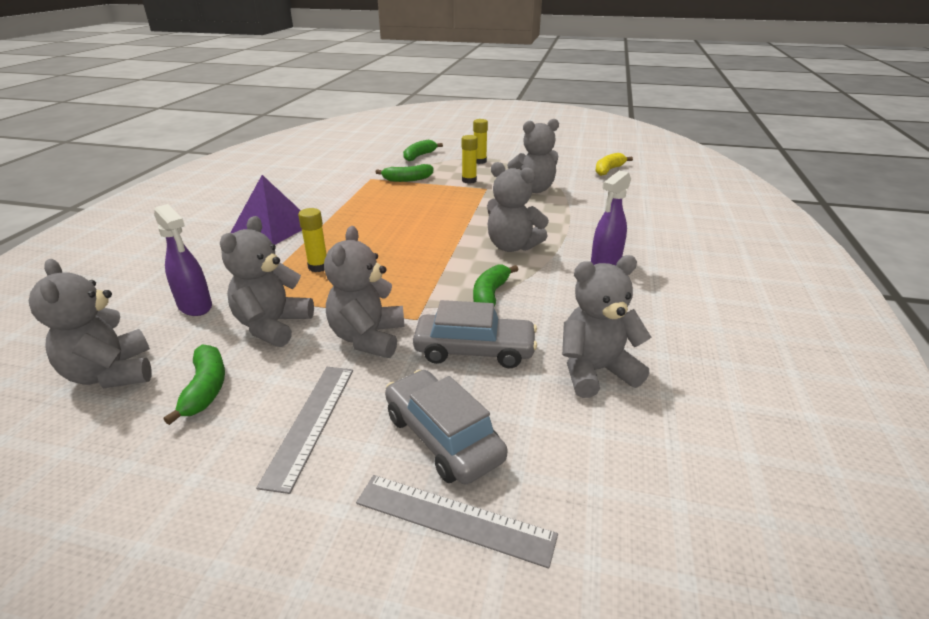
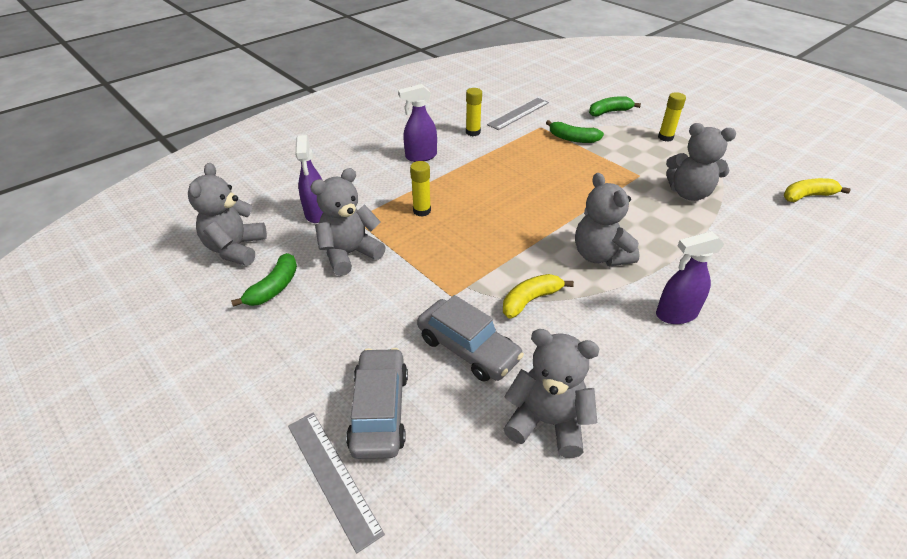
camera: 35 degrees right, 10 degrees up
(273, 228) = (420, 156): purple pyramid -> purple spray bottle
(311, 423) = (311, 349): grey ruler -> grey ruler (518, 113)
(368, 338) = (402, 296): grey teddy bear -> none
(469, 180) = (631, 159): yellow glue stick -> yellow glue stick (473, 132)
(490, 295) = (530, 300): green banana -> yellow banana

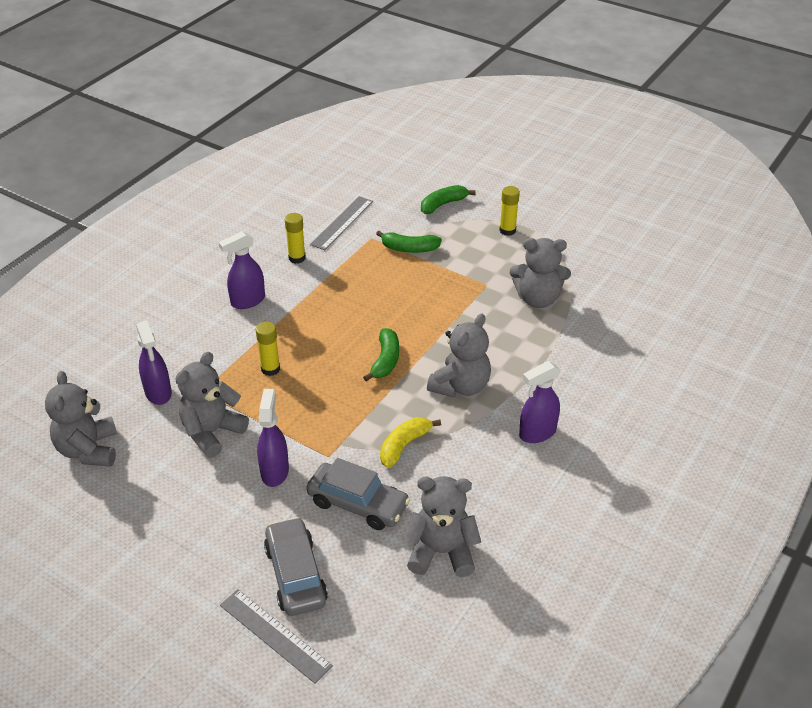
camera: 15 degrees left, 0 degrees up
(274, 288) = (149, 483): green banana -> green banana (385, 360)
(395, 300) = (275, 471): none -> purple spray bottle
(600, 255) = (460, 386): grey teddy bear -> grey teddy bear turned 105 degrees counterclockwise
(807, 196) = (651, 282): yellow banana -> none

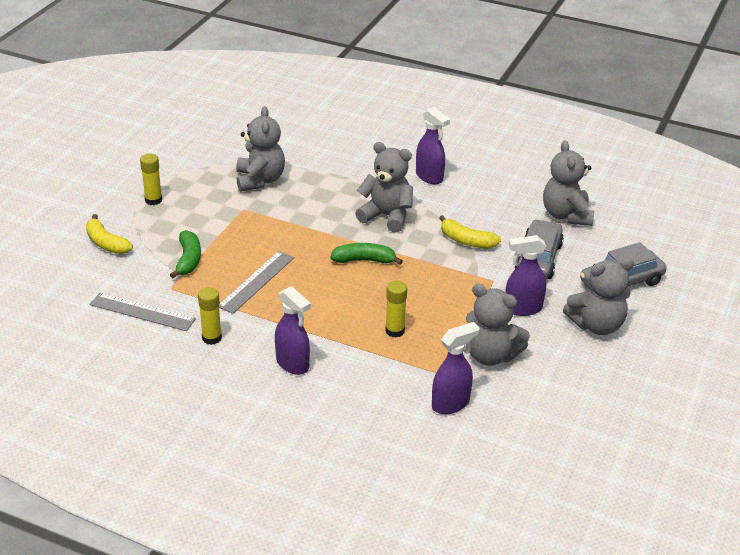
camera: 100 degrees left, 5 degrees down
(88, 450) = (544, 437): grey teddy bear -> grey teddy bear (597, 325)
(275, 635) = (678, 285): grey ruler -> grey ruler (256, 282)
(443, 204) = (106, 243): green banana -> yellow banana

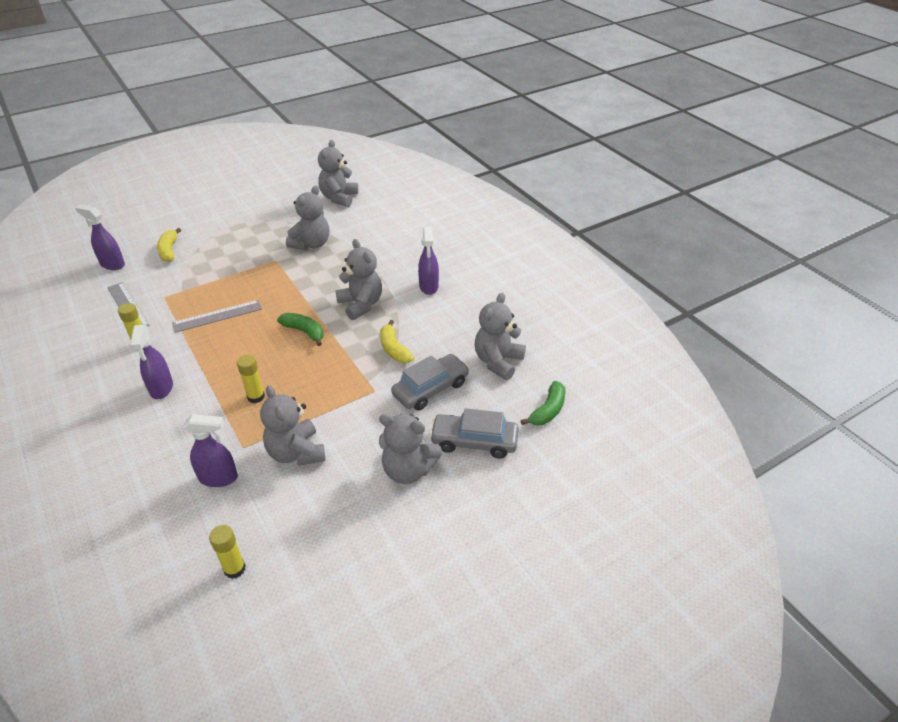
camera: 35 degrees right, 5 degrees up
(153, 200) = (231, 233): yellow glue stick -> yellow glue stick (234, 569)
(188, 260) = (198, 282): green banana -> green banana (548, 410)
(226, 125) = (339, 198): none -> grey teddy bear
(522, 308) = (367, 425): purple spray bottle -> purple spray bottle (112, 264)

